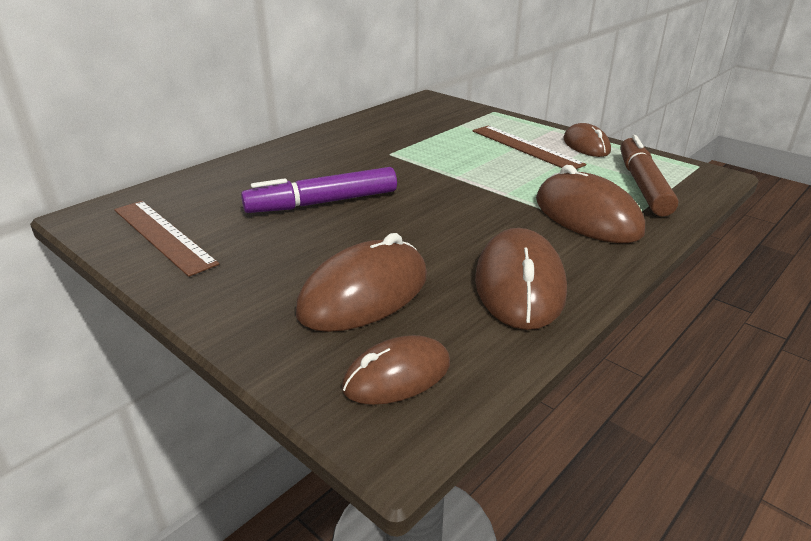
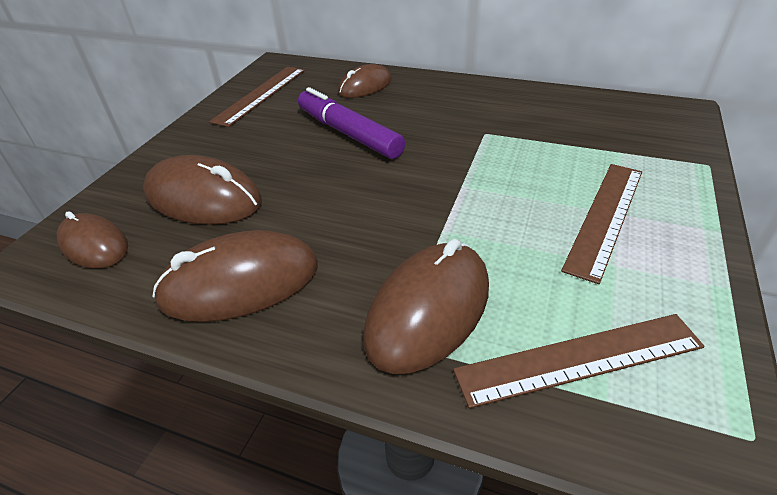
camera: 70 degrees right, 10 degrees up
(586, 145) = (680, 273): brown mouse -> brown mouse (365, 86)
(642, 185) = (579, 359): brown marker -> brown ruler

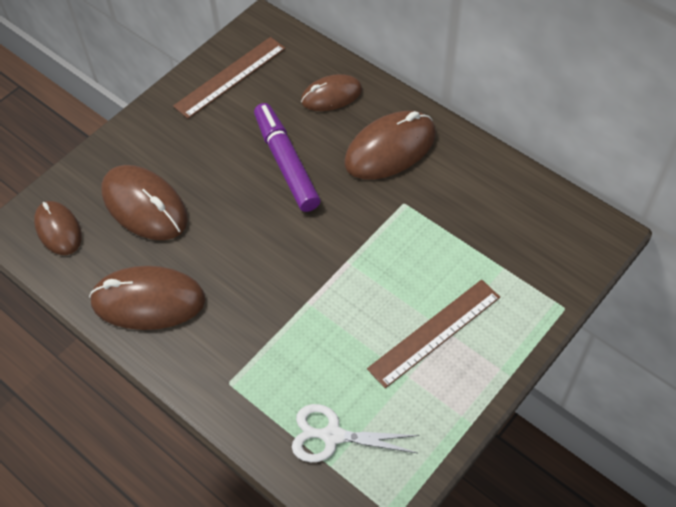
camera: 20 degrees right, 15 degrees up
(428, 310) = (260, 367): brown mouse -> brown mouse (390, 149)
(579, 359) = (332, 436): brown ruler -> white scissors

